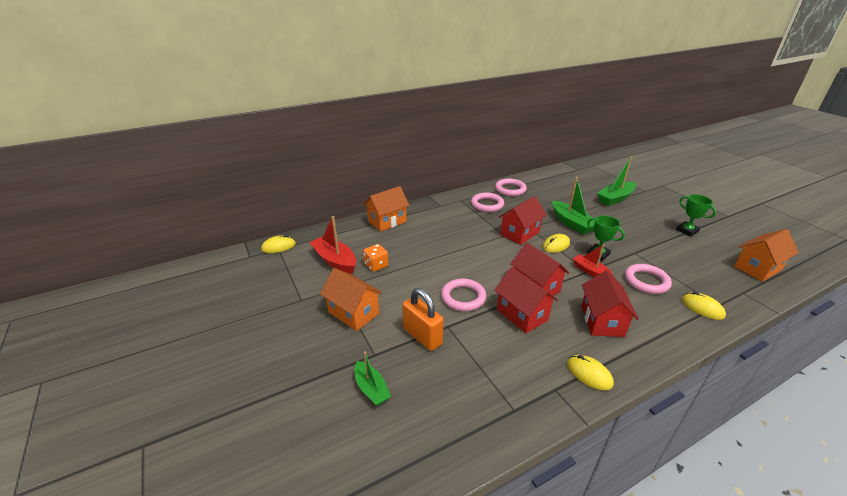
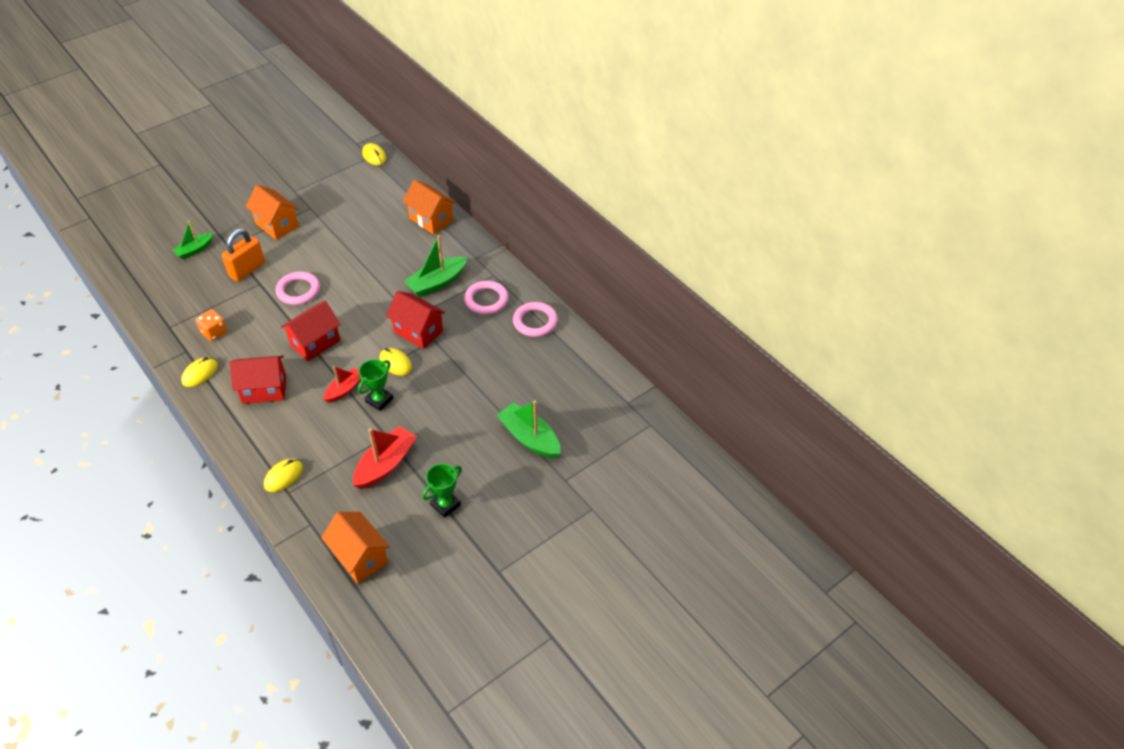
camera: 80 degrees right, 15 degrees up
(335, 260) = (353, 197): red boat -> red boat (385, 464)
(353, 313) = (277, 225): orange house -> orange house turned 75 degrees counterclockwise
(376, 265) = (346, 226): orange dice -> orange dice (214, 332)
(522, 314) = (274, 332): red house -> none
(571, 223) = (449, 381): green boat -> green boat (437, 283)
(646, 281) = (328, 436): pink ring -> none

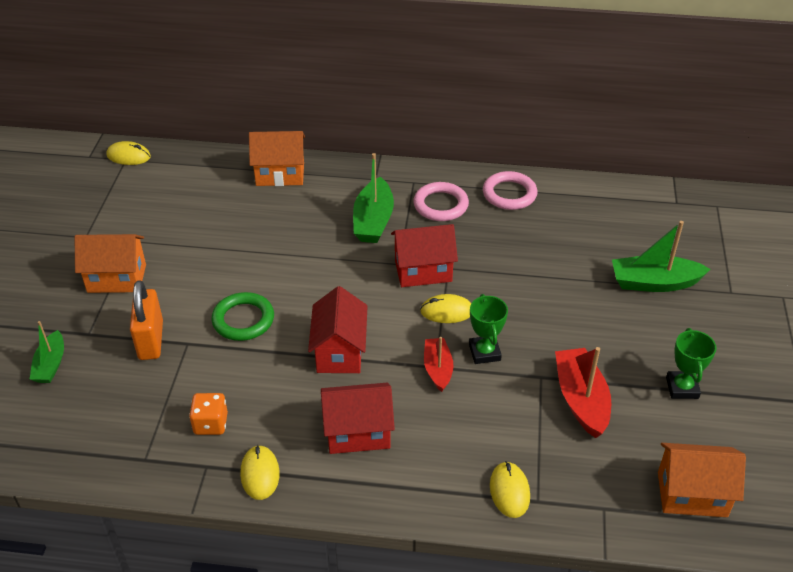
camera: 45 degrees left, 5 degrees down
(264, 390) = (358, 432): red house -> red house turned 45 degrees clockwise
(298, 291) = (243, 320): pink ring -> green ring

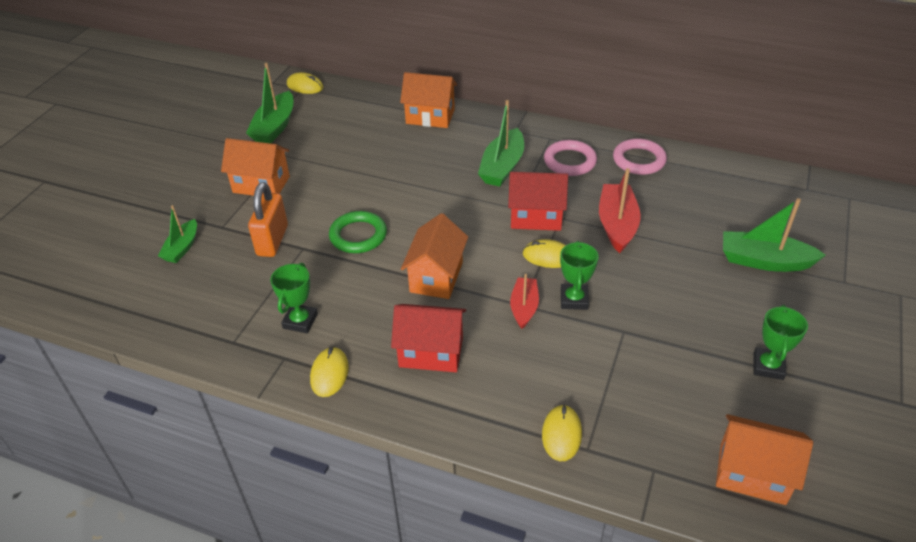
camera: 15 degrees right, 0 degrees up
(110, 209) = (275, 127): none -> green boat
(211, 424) = (300, 321): orange dice -> green trophy
(339, 352) = (436, 277): red house -> orange house
(581, 399) = (658, 359): red boat -> red boat (617, 224)

